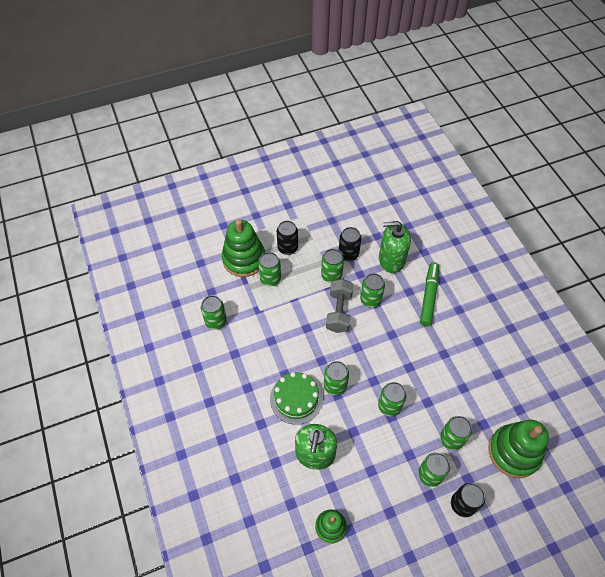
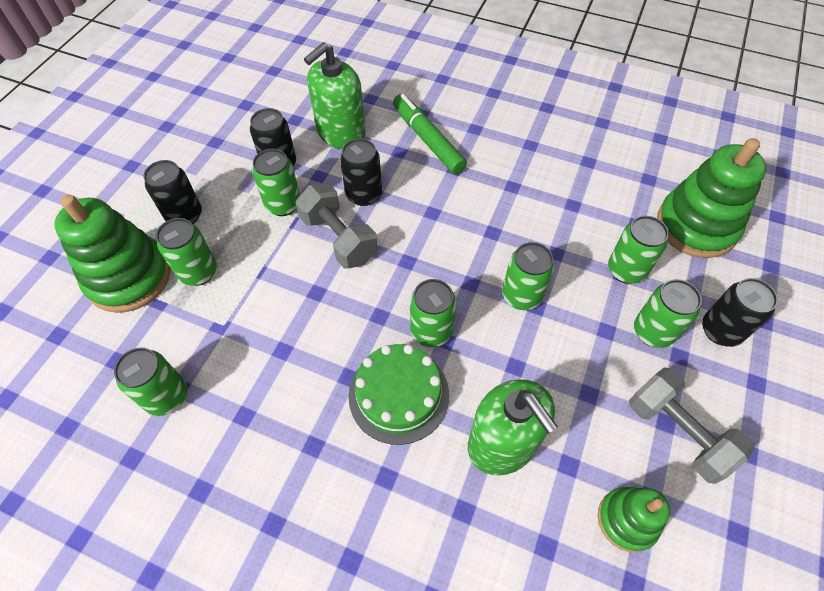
camera: 45 degrees left, 0 degrees up
(370, 300) = (364, 194): green can -> black can
(389, 520) = (677, 432): none -> grey dumbbell

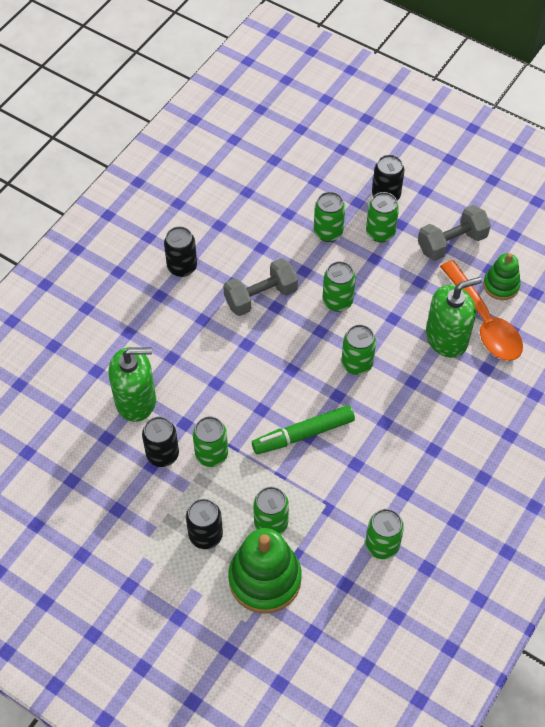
camera: 80 degrees left, 0 degrees up
(339, 238) = (258, 415): grey dumbbell -> grey dumbbell (260, 297)
(341, 133) = (136, 400): green soap dispenser -> green soap dispenser turned 60 degrees counterclockwise
(364, 194) = (215, 391): black can -> black can (182, 267)
(398, 394) = (403, 392): green cake -> none
(428, 140) = (163, 333): green marker -> green marker (303, 434)
(549, 498) = (484, 321): none -> orange spoon
(696, 226) = (298, 178): green stacking toy -> none

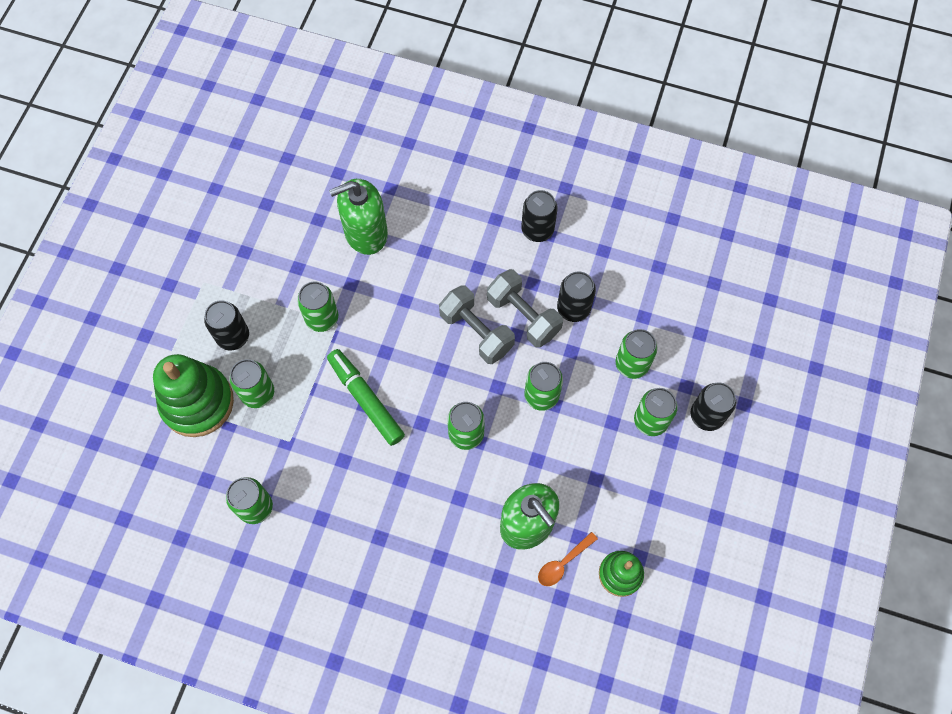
camera: 75 degrees right, 10 degrees up
(136, 400) = (365, 233): green soap dispenser -> green soap dispenser turned 90 degrees clockwise
(162, 454) = (311, 274): black can -> black can (573, 308)
(451, 243) = (663, 505): grey dumbbell -> grey dumbbell (476, 332)
(484, 321) = (563, 563): orange spoon -> orange spoon, size x0.47

